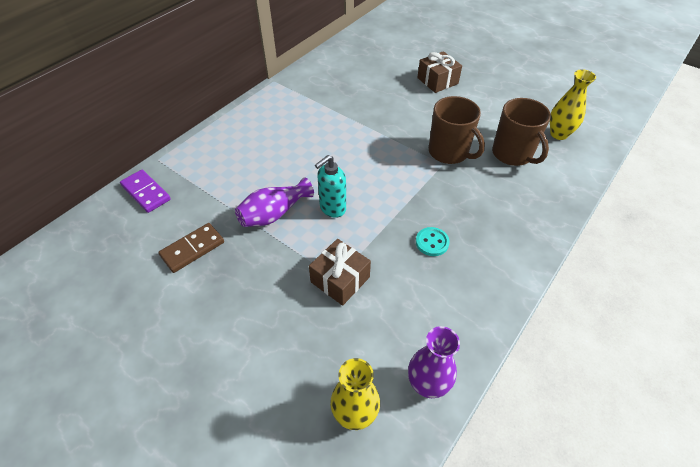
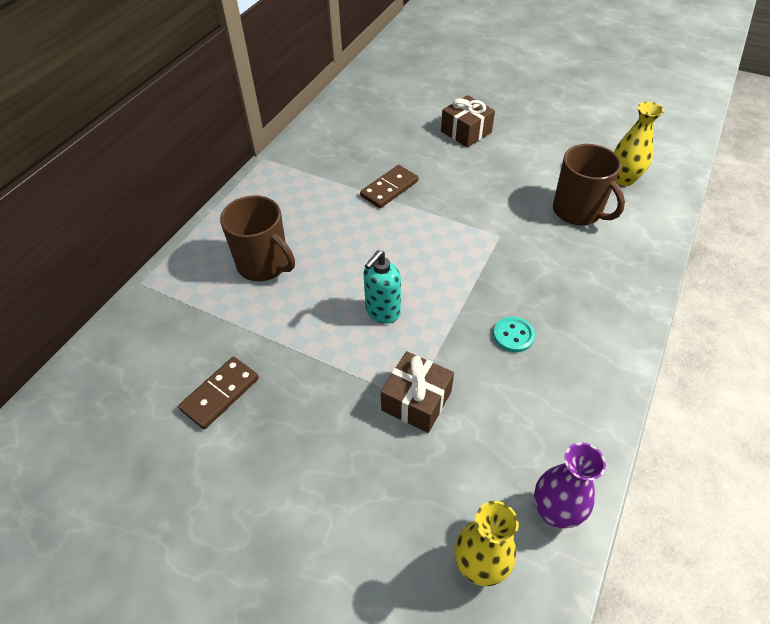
camera: 10 degrees left, 0 degrees up
(146, 192) = (138, 329): purple domino -> none
(274, 214) = (312, 331): purple vase -> none
(364, 116) = (389, 189): none -> brown domino
(449, 152) = (504, 220): brown mug -> brown mug (264, 265)

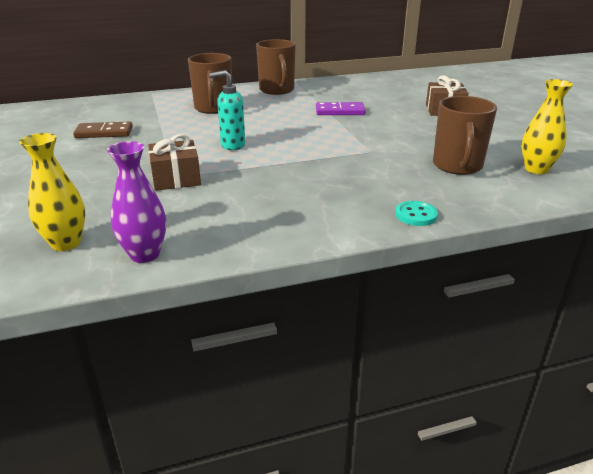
camera: 45 degrees right, 20 degrees down
(276, 188) = (277, 90): none -> brown mug
(389, 189) = (340, 111): brown domino -> purple domino
(513, 335) = (285, 187): turquoise button -> turquoise button (416, 215)

